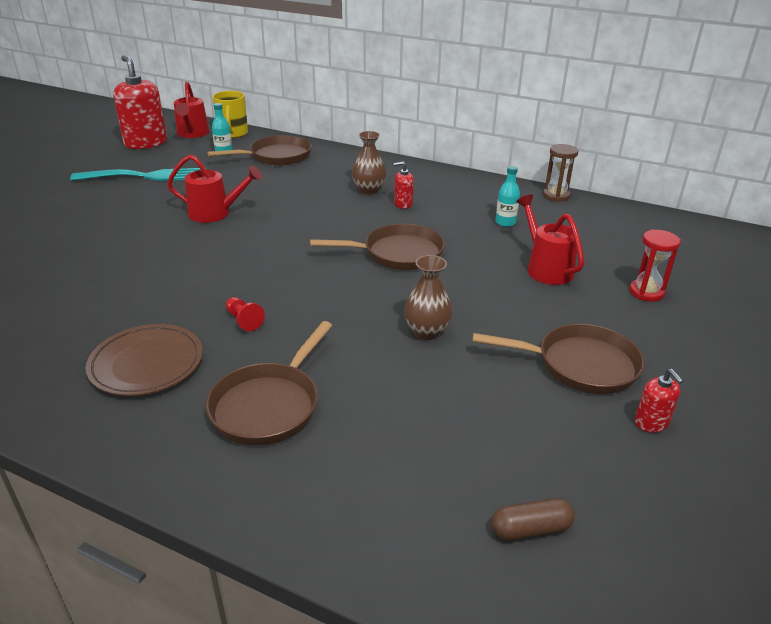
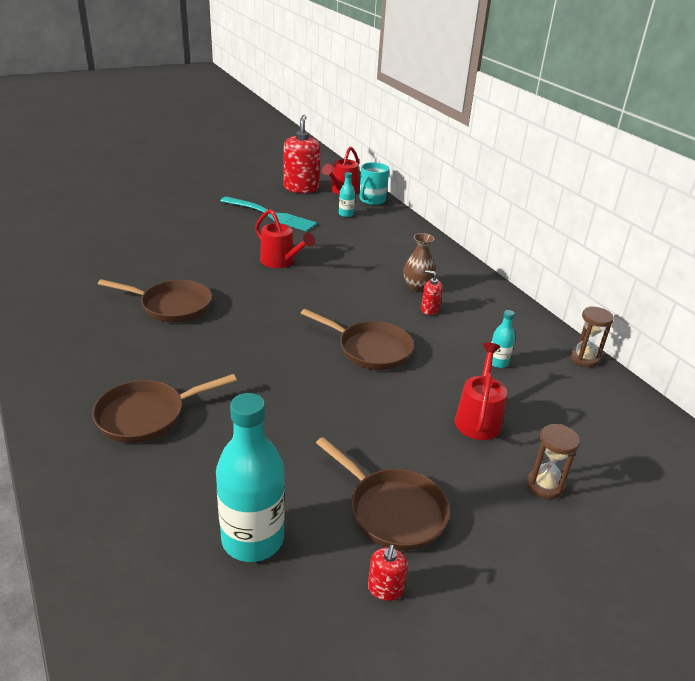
camera: 35 degrees right, 0 degrees up
(147, 364) = (116, 351): brown plate -> none
(232, 134) = (372, 200): yellow mug -> turquoise mug
(244, 320) = (203, 350): red pawn -> none
(276, 156) = (380, 231): brown pan -> brown pan (172, 306)
(427, 331) = (310, 420): brown vase -> none
(512, 450) = (253, 539): none -> turquoise bottle
(531, 529) = (191, 598): brown capsule -> none
(646, 292) = (544, 485): red hourglass -> brown hourglass

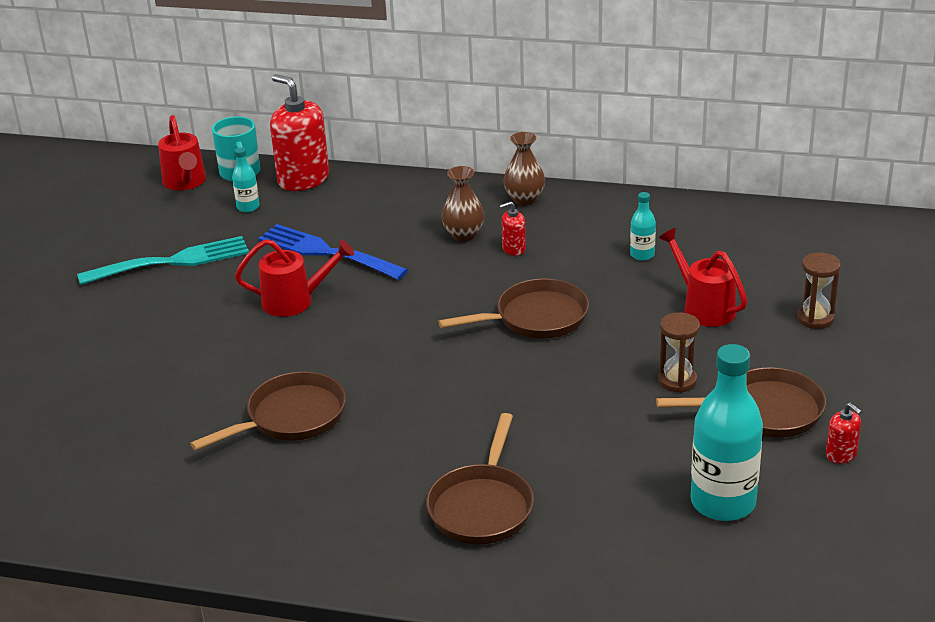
camera: 45 degrees left, 0 degrees up
(301, 188) = (132, 208): red soap dispenser -> red soap dispenser (303, 179)
(338, 252) = (326, 252): none -> blue fork
(485, 291) = (524, 199): none -> brown vase
(584, 358) = (690, 205): brown hourglass -> brown hourglass (677, 381)

